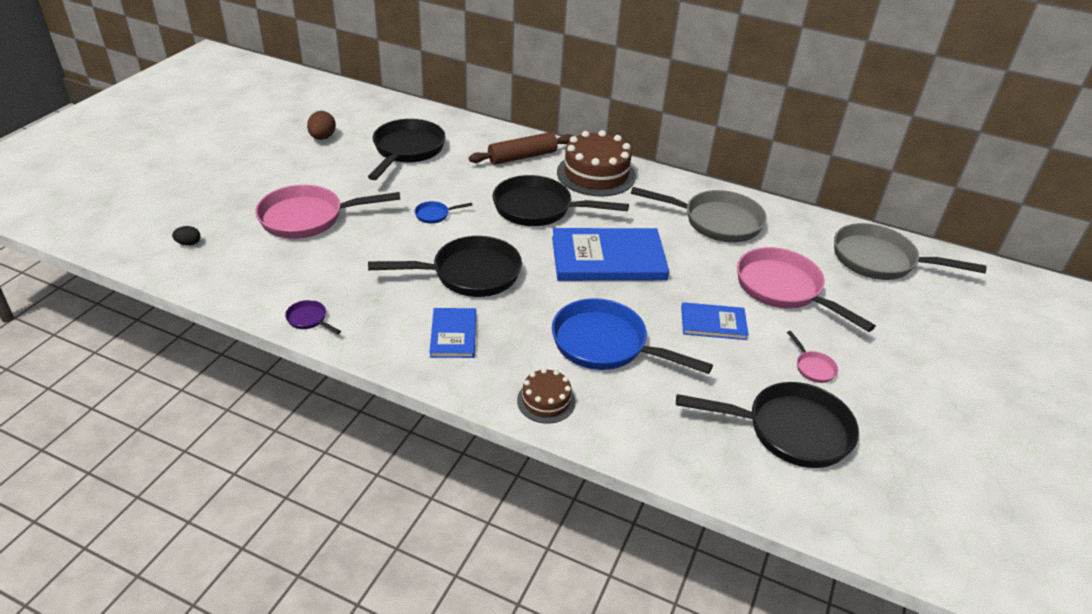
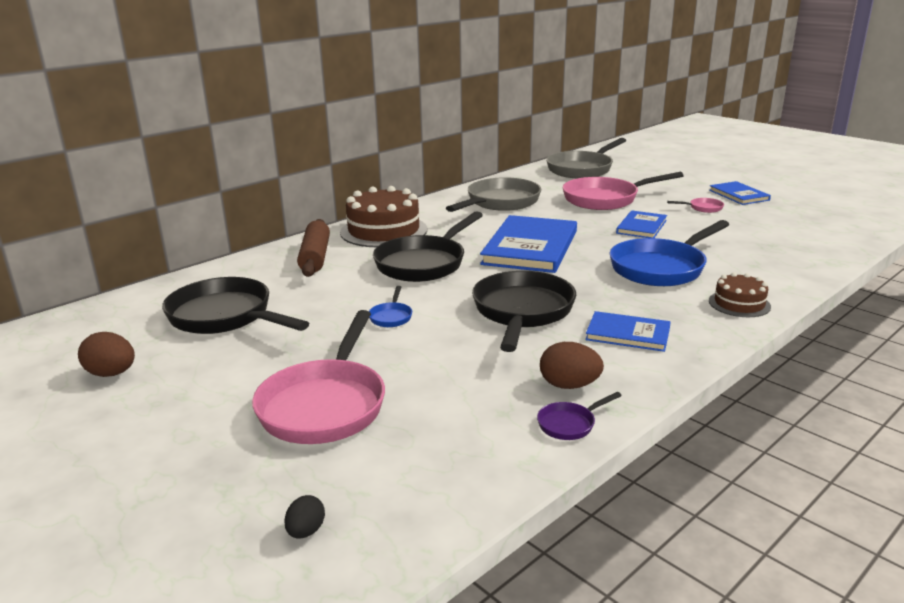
camera: 65 degrees left, 15 degrees down
(360, 313) = (569, 385): none -> brown egg
(789, 430) = (774, 227): black pan -> none
(892, 398) = (738, 195): none -> blue book

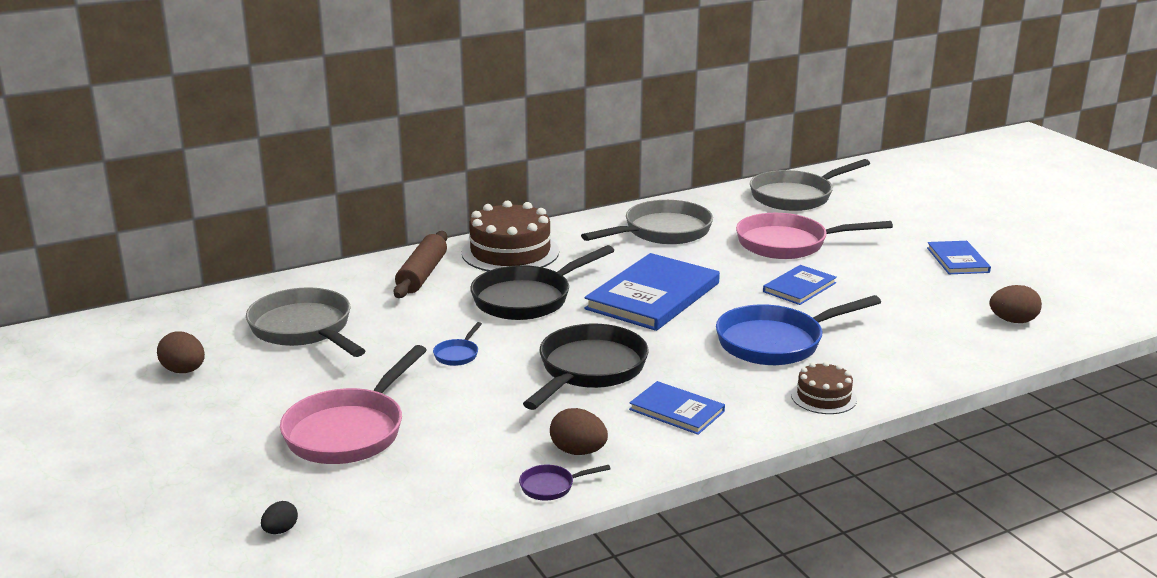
camera: 15 degrees right, 0 degrees up
(226, 317) = (304, 329): black pan -> grey pan
(703, 208) = (895, 272): pink pan -> none
(821, 229) = (1012, 321): none -> brown egg

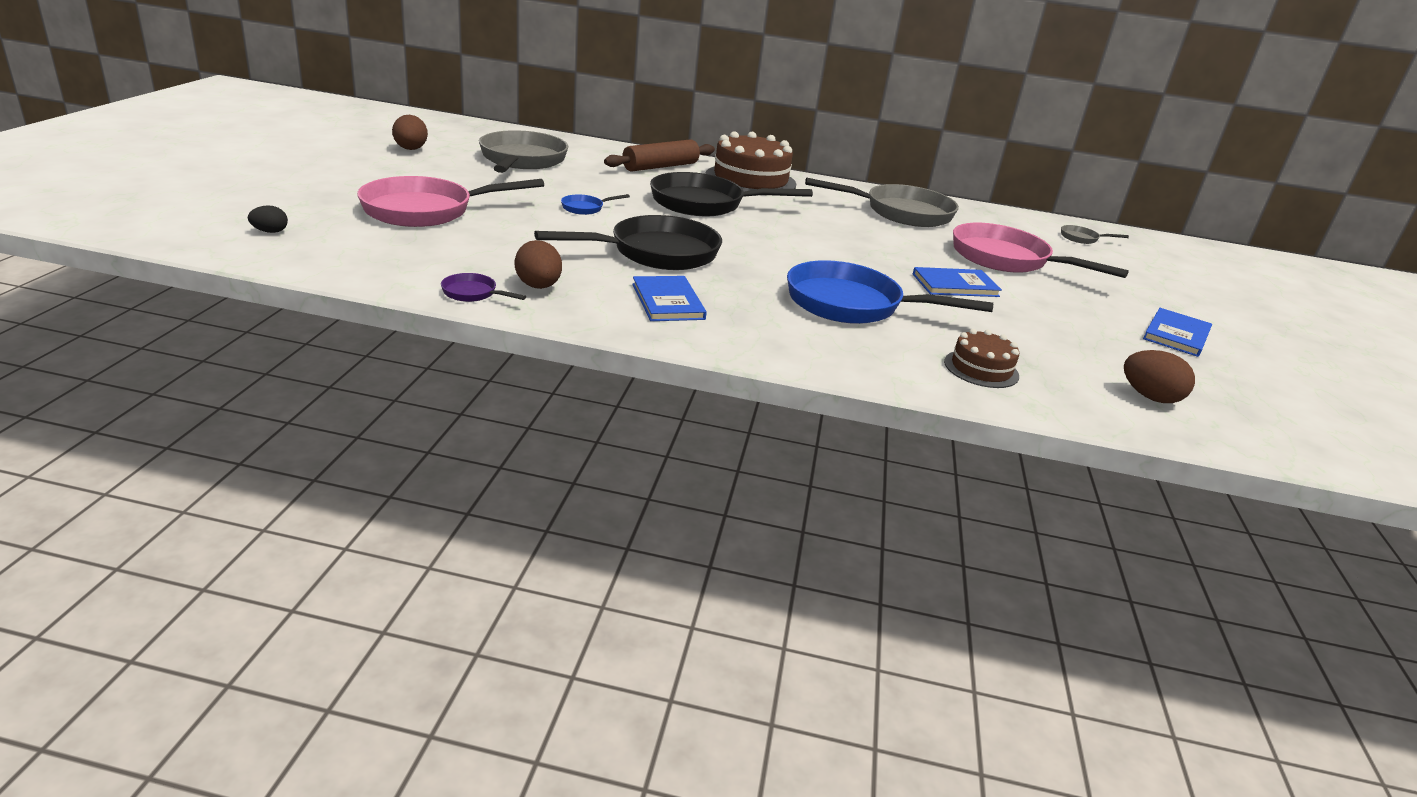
camera: 35 degrees right, 5 degrees up
(653, 296) = (807, 239): blue book -> none
(796, 196) = (1082, 238): grey pan -> grey pan, size x0.42
(823, 397) = (816, 352): brown cake -> brown cake (981, 369)

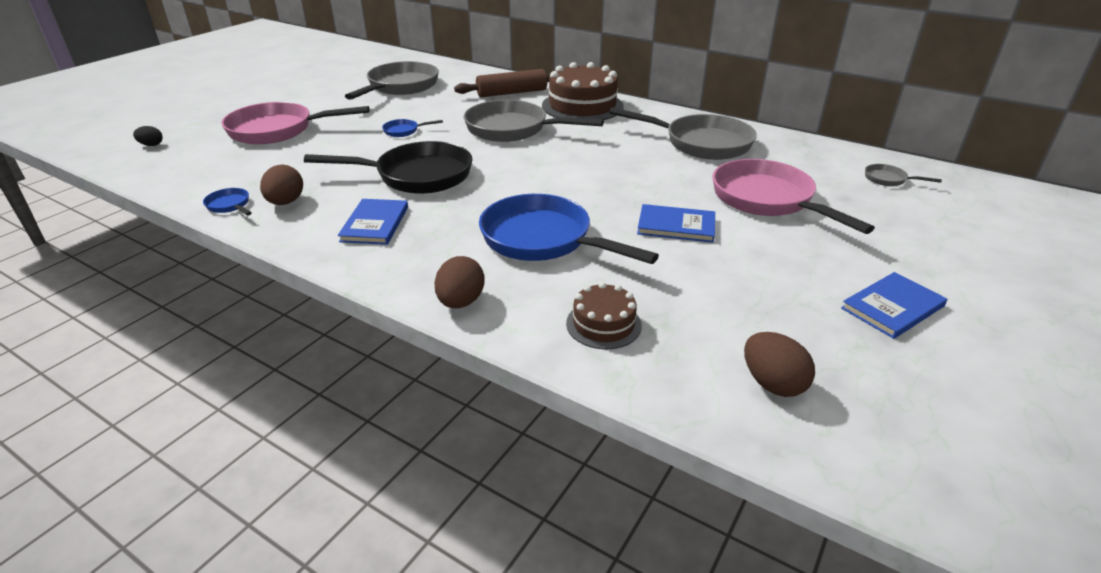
camera: 25 degrees right, 5 degrees up
(410, 149) = (325, 77): brown egg -> brown egg (461, 302)
(473, 293) = (230, 205): purple pan -> blue pan
(704, 204) = (513, 129): black pan -> grey pan

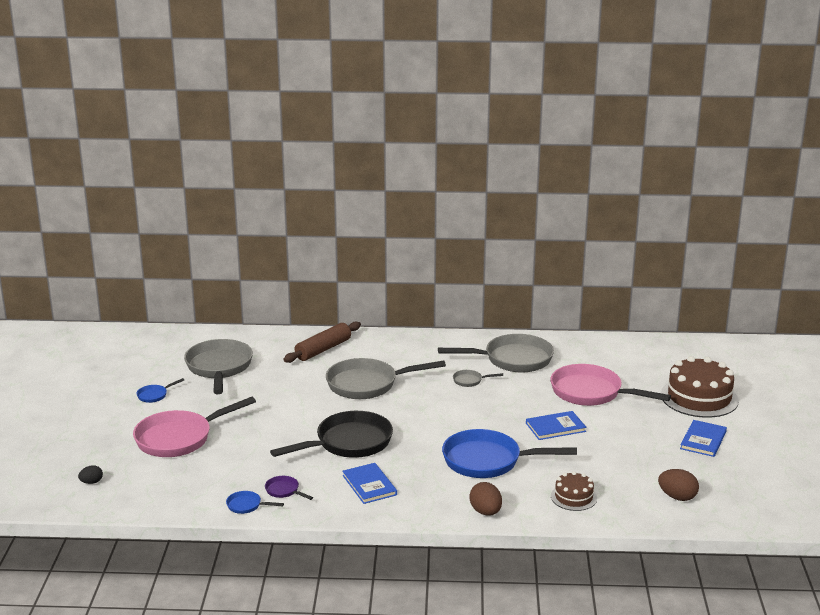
camera: 30 degrees left, 10 degrees down
(286, 202) = (284, 491): brown egg -> purple pan
(404, 131) = (285, 409): blue pan -> blue pan (154, 395)
(582, 106) = (394, 348): brown cake -> brown cake (699, 397)
(888, 179) = (648, 356): grey pan -> grey pan (470, 381)

